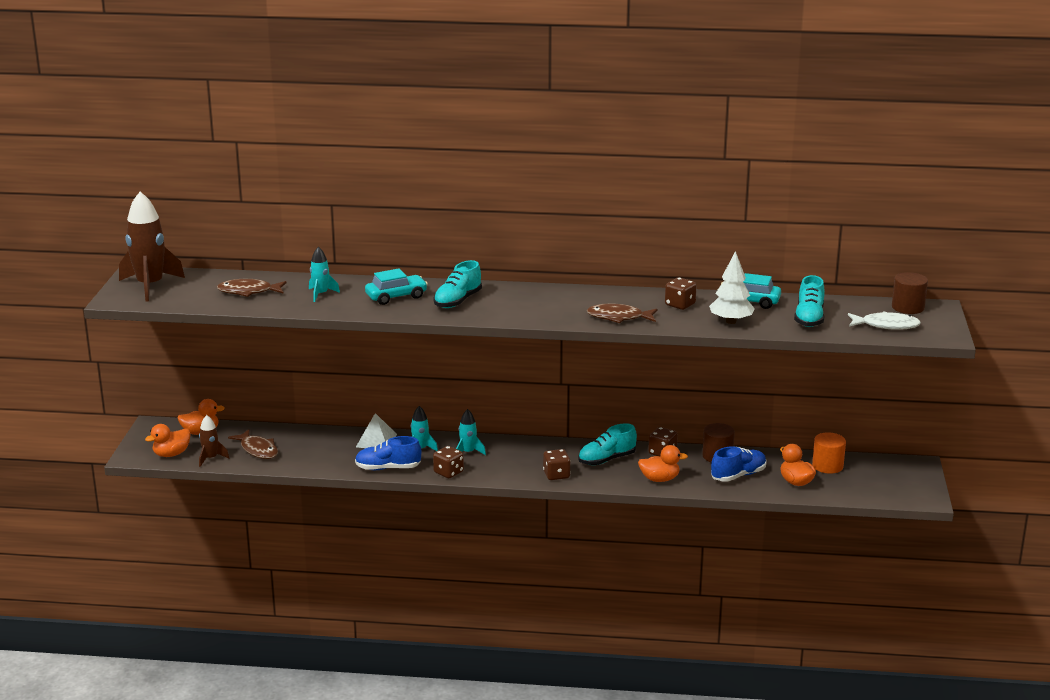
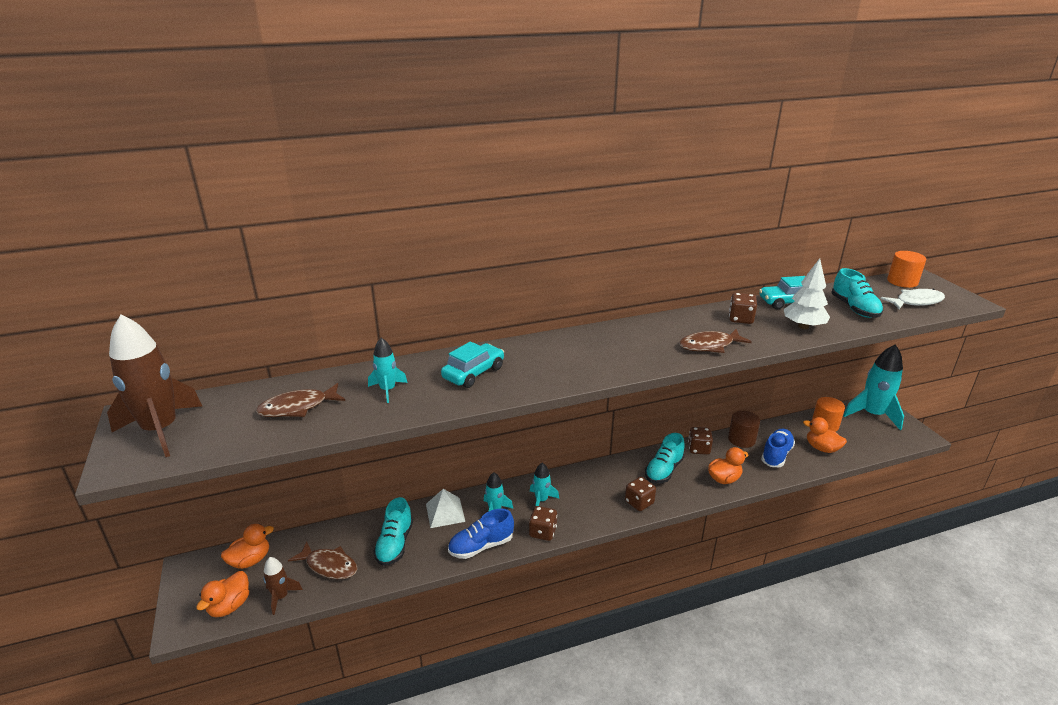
camera: 25 degrees left, 5 degrees up
(457, 301) = (541, 363): turquoise shoe -> turquoise shoe (395, 544)
(897, 470) = (872, 415): none -> turquoise rocket
(908, 307) = (902, 281): brown cylinder -> orange cylinder

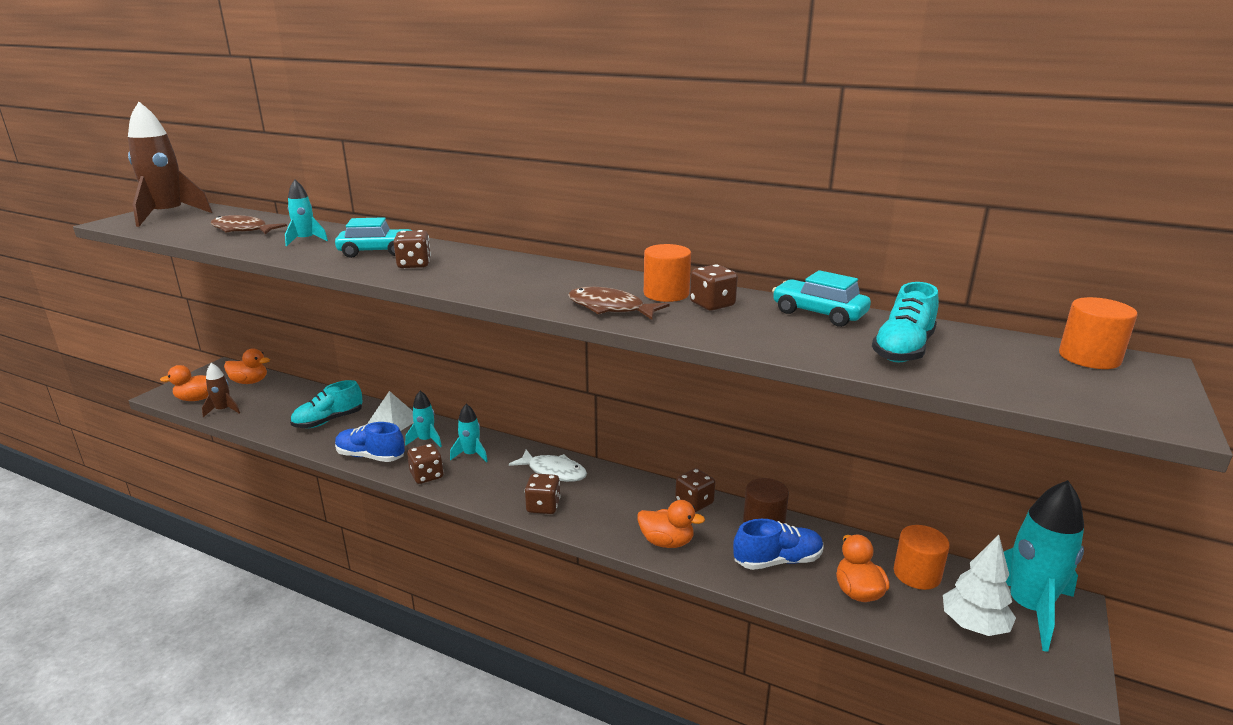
camera: 45 degrees right, 5 degrees down
(329, 566) = (275, 409): brown fish -> none
(528, 370) = (414, 264): none -> brown dice
(663, 470) = (619, 498): turquoise shoe -> none
(707, 322) = (666, 294): none -> orange cylinder
(803, 326) = (770, 336): white tree -> white tree (973, 625)
(916, 302) = (1041, 381): white fish -> white fish (553, 472)

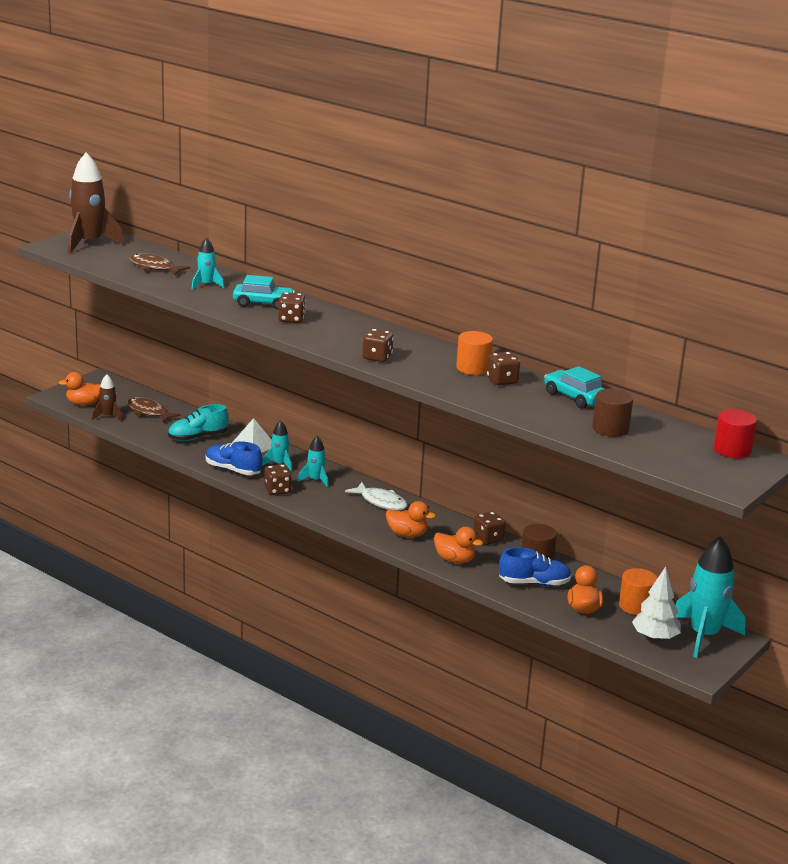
camera: 10 degrees right, 0 degrees up
(250, 382) = (127, 395): orange duck -> orange duck (407, 534)
(543, 506) = (366, 524): brown dice -> brown dice (377, 357)
(610, 308) = (427, 374): brown fish -> brown fish (148, 412)
(903, 349) = (610, 429): turquoise shoe -> brown cylinder
(1089, 357) = (732, 450): orange cylinder -> red cylinder

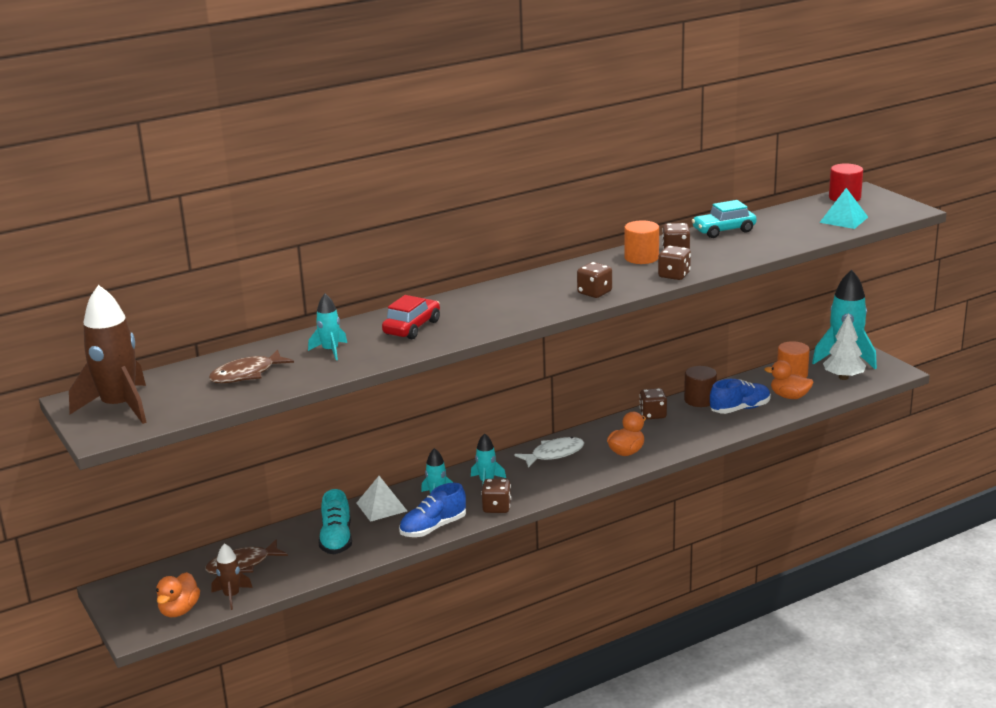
camera: 65 degrees left, 0 degrees up
(263, 303) = (412, 327): turquoise car -> red car
(291, 319) = (468, 319): brown dice -> brown dice (674, 275)
(454, 560) = (685, 437): orange duck -> none
(534, 583) = (740, 409): blue shoe -> blue shoe turned 45 degrees clockwise
(610, 429) = (793, 228): brown cylinder -> none
(661, 452) = (843, 219): none -> turquoise pyramid

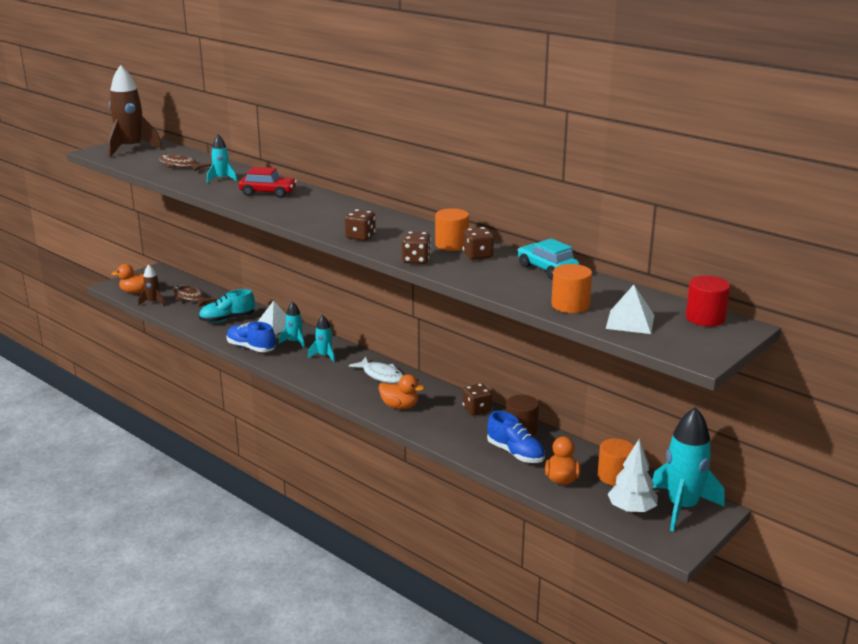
camera: 70 degrees right, 0 degrees up
(496, 507) = (287, 366): brown dice -> none
(805, 233) = (570, 305): none -> orange cylinder
(843, 219) = (630, 321): turquoise pyramid -> white pyramid

